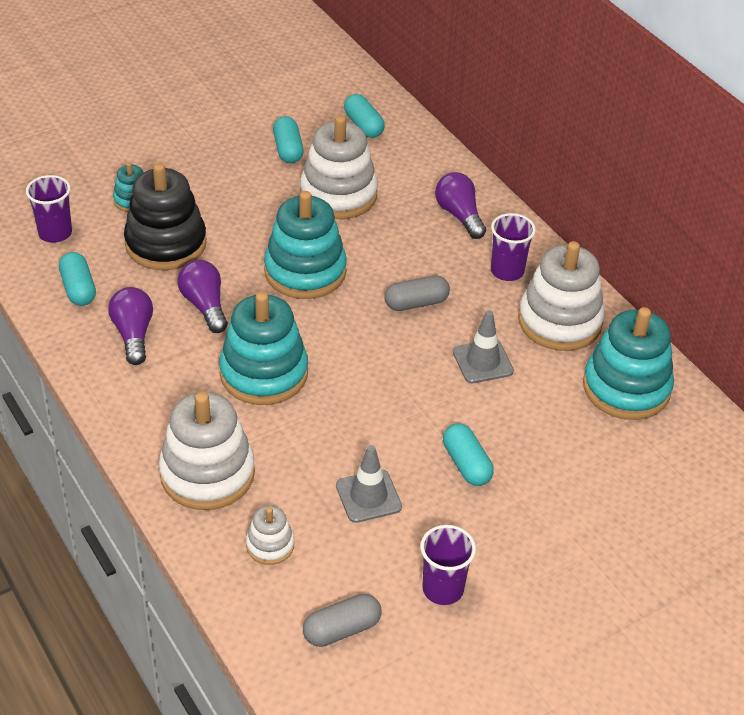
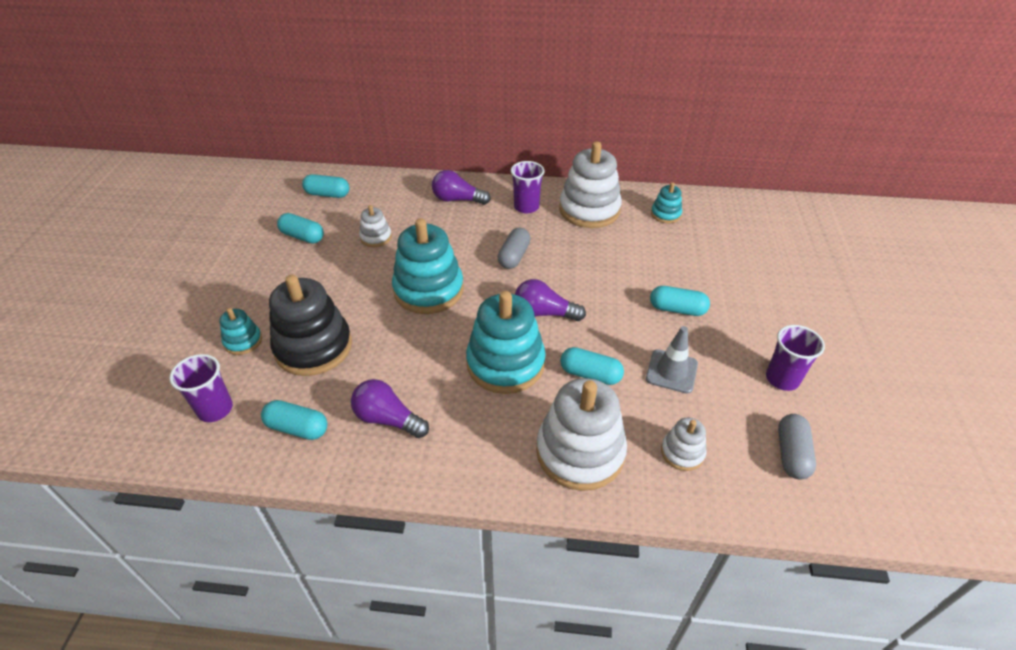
camera: 50 degrees left, 0 degrees up
(205, 305) = (403, 359): purple light bulb -> purple light bulb (544, 313)
(307, 438) = (590, 374): none -> turquoise capsule
(338, 195) = (376, 237): white stacking toy -> white stacking toy, size x0.49
(482, 362) = (593, 256): grey traffic cone -> none
(626, 388) = (665, 214): turquoise stacking toy -> turquoise stacking toy, size x0.49

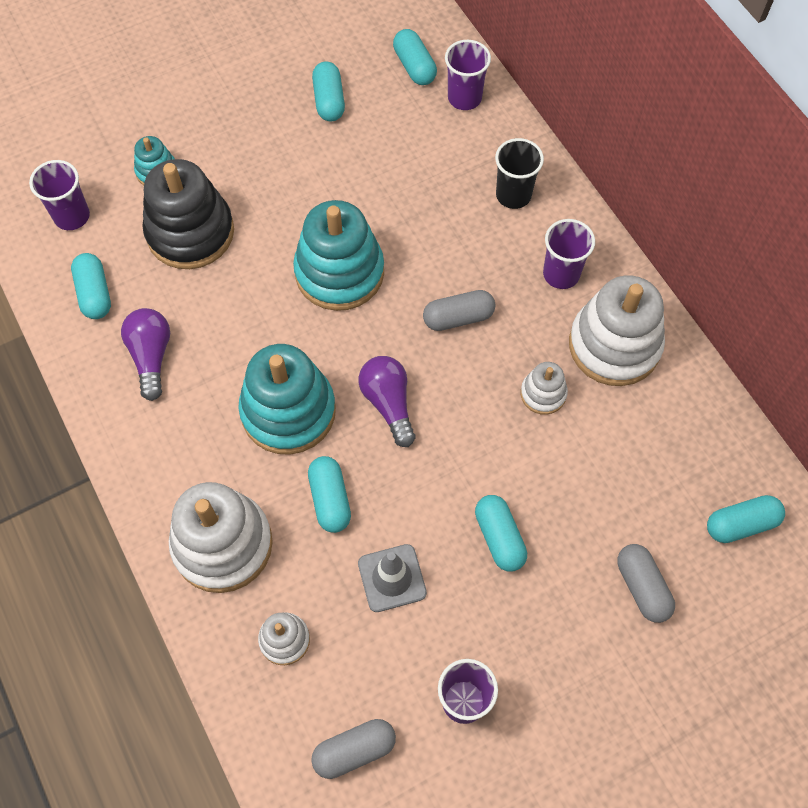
camera: 55 degrees right, 20 degrees up
(373, 187) = (464, 98): none -> purple cup
(376, 237) = (381, 165): white stacking toy -> white stacking toy (543, 394)
(457, 200) = (513, 195): purple light bulb -> black cup
(665, 214) = (681, 437): turquoise stacking toy -> none
(733, 219) = (741, 524): none -> turquoise capsule
(748, 269) = (642, 587): none -> grey capsule

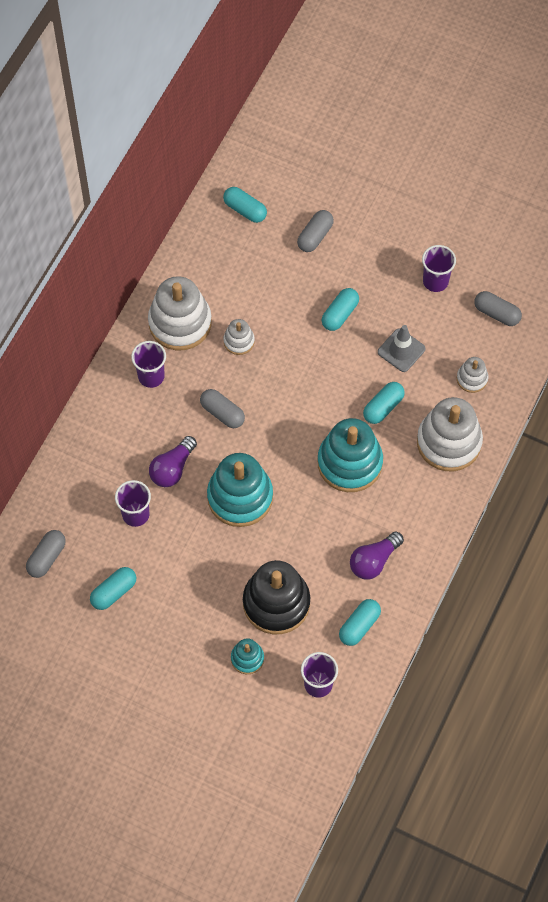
camera: 125 degrees left, 0 degrees up
(388, 403) = (305, 415): purple light bulb -> purple light bulb (172, 468)
(414, 66) = (46, 557): turquoise capsule -> grey capsule
(464, 98) = (52, 510): purple cup -> purple cup (135, 514)
(513, 195) = (111, 435): black cup -> none

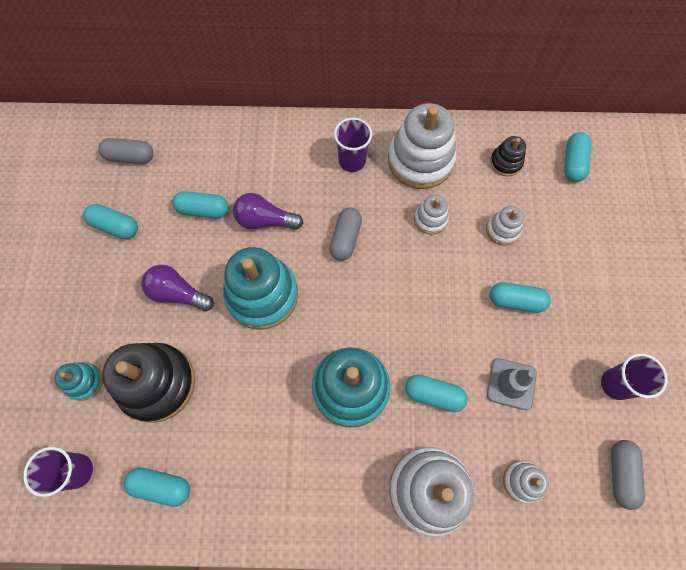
camera: 65 degrees right, 5 degrees up
(135, 514) = (203, 210): purple cup -> turquoise capsule
(217, 259) = (506, 162): none -> black stacking toy
(276, 293) = (502, 230): none -> white stacking toy
(315, 236) = (587, 238): grey capsule -> none
(374, 561) = (245, 467): purple light bulb -> purple light bulb (178, 293)

